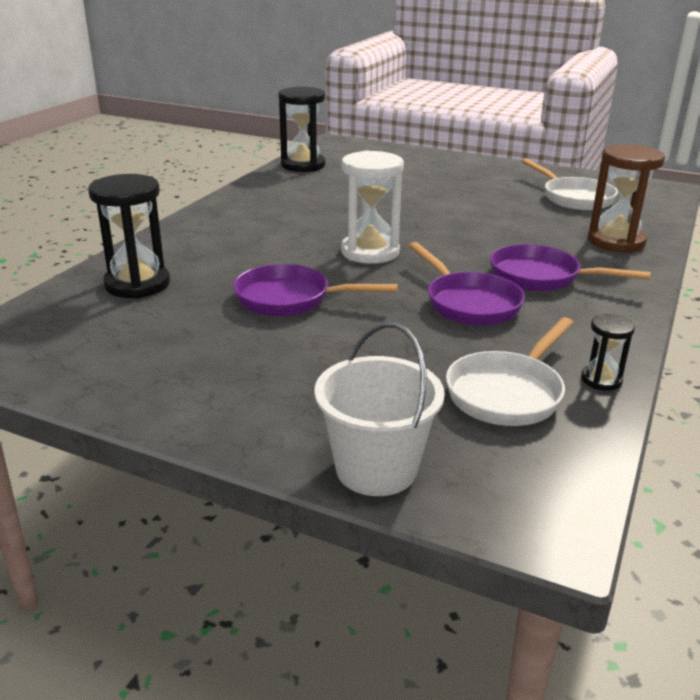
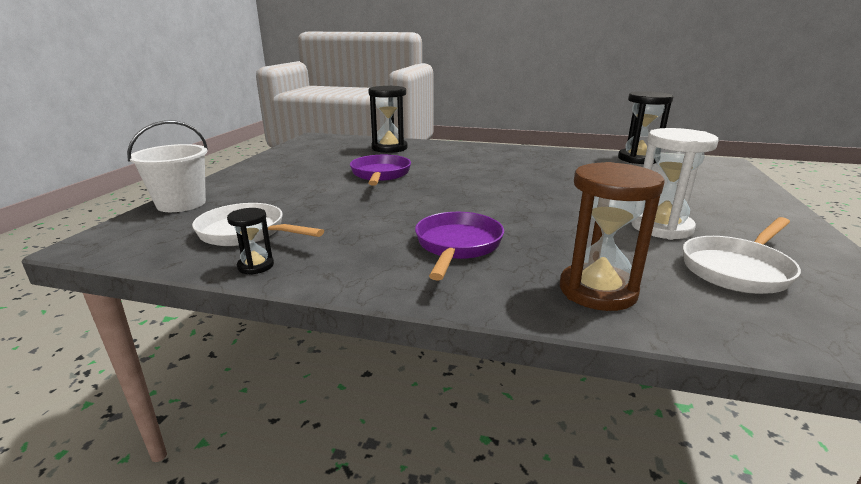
camera: 80 degrees right, 5 degrees down
(370, 252) = (470, 187): white hourglass -> white hourglass (661, 227)
(468, 303) = (389, 219): purple pan -> none

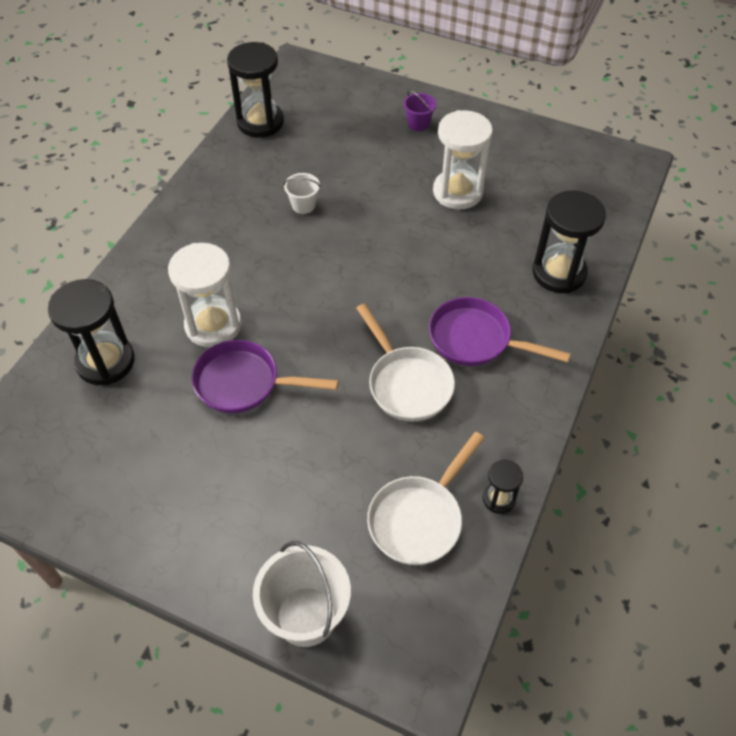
camera: 80 degrees left, 30 degrees up
(428, 164) = (213, 325): none -> white hourglass
(565, 176) = (303, 205): none -> white bucket
(597, 290) = (559, 273): brown hourglass -> black hourglass
(734, 205) = (418, 124): none -> purple bucket
(738, 269) = (535, 186): white pan -> white pan (407, 383)

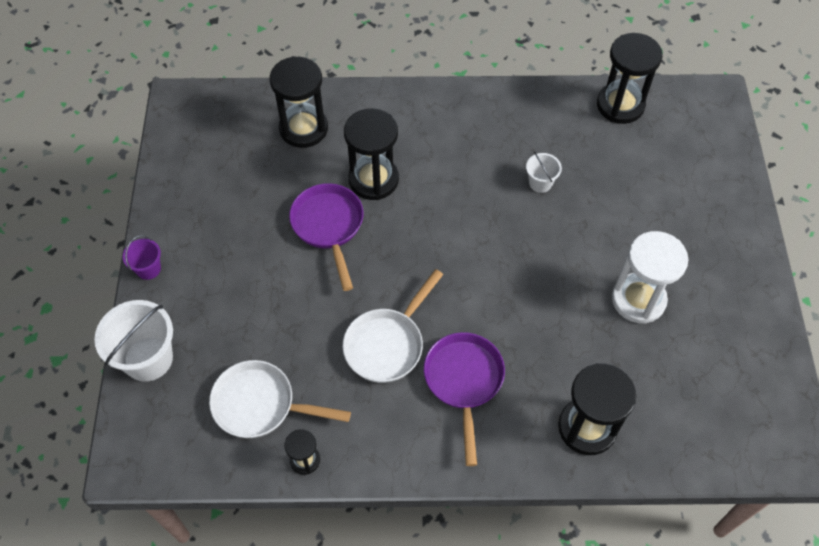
camera: 65 degrees right, 5 degrees up
(213, 325) = (373, 180): white hourglass -> black hourglass
(418, 124) = (709, 230): purple bucket -> purple bucket (148, 269)

